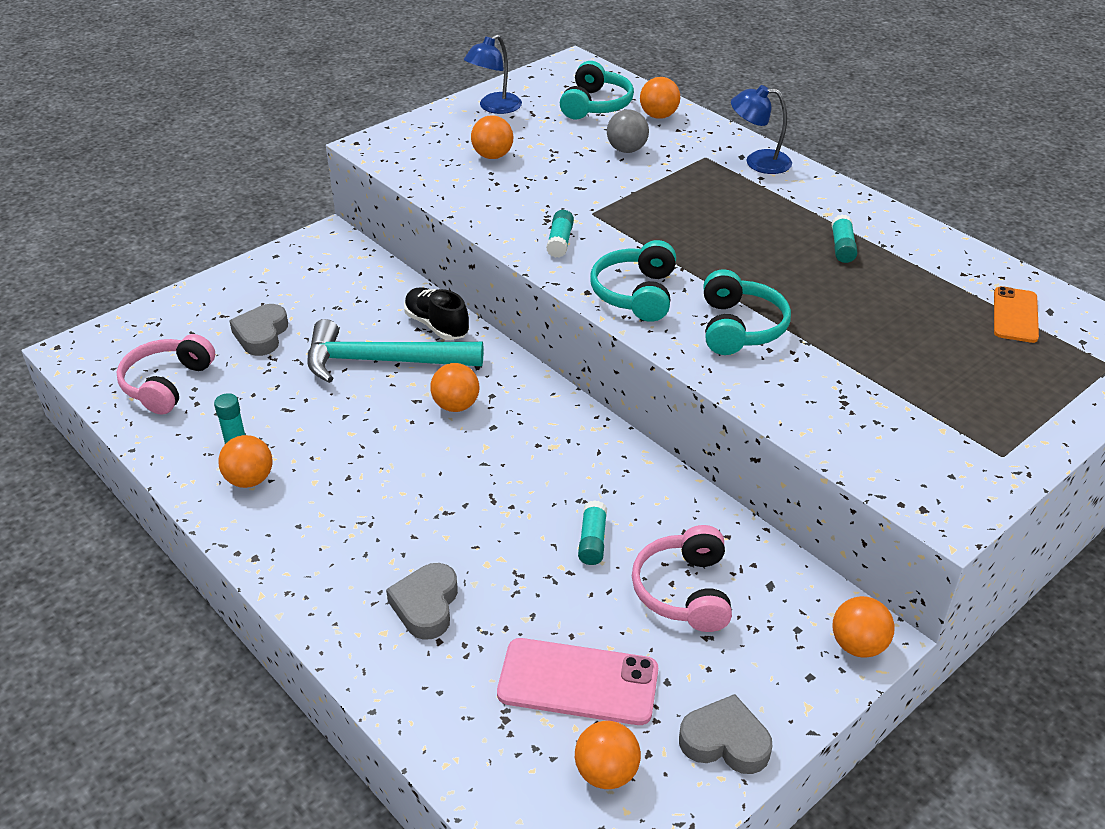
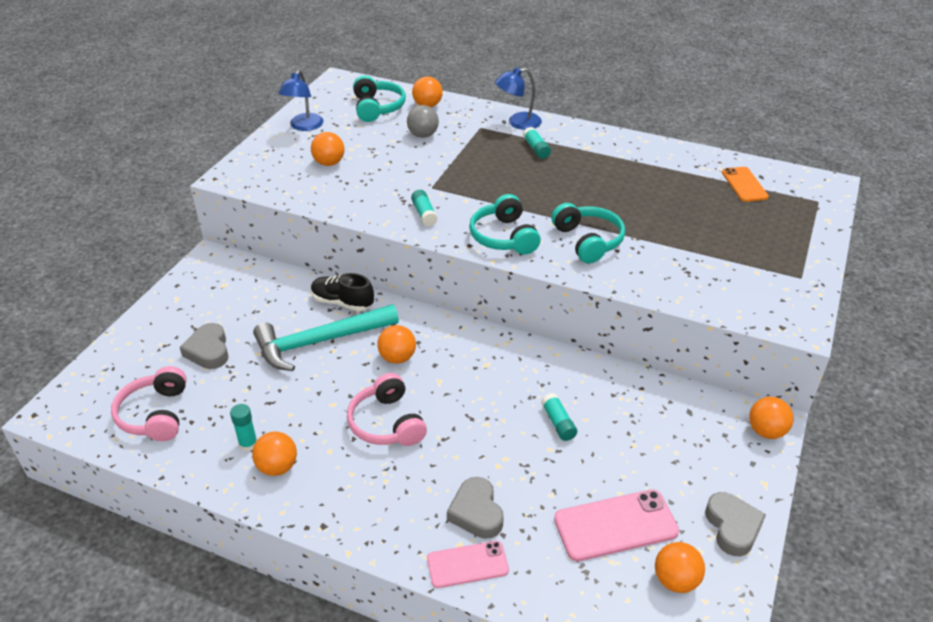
camera: 25 degrees left, 0 degrees up
(377, 657) = (467, 564): none -> pink phone
(684, 591) = (640, 435): pink headphones -> pink headphones (387, 423)
(725, 741) = (732, 527): grey heart -> grey heart turned 90 degrees clockwise
(842, 247) = (612, 168): turquoise glue stick -> turquoise glue stick (536, 149)

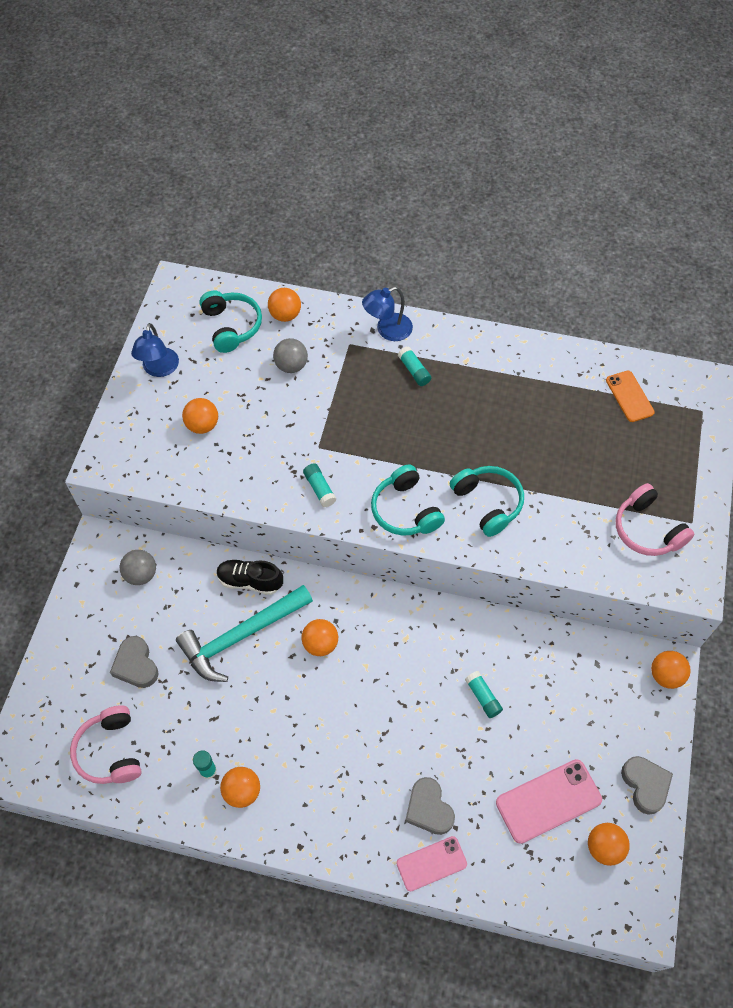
camera: 10 degrees left, 20 degrees up
(240, 285) = (141, 574): none -> grey ball
(387, 423) = (328, 724): pink headphones -> pink headphones (647, 529)

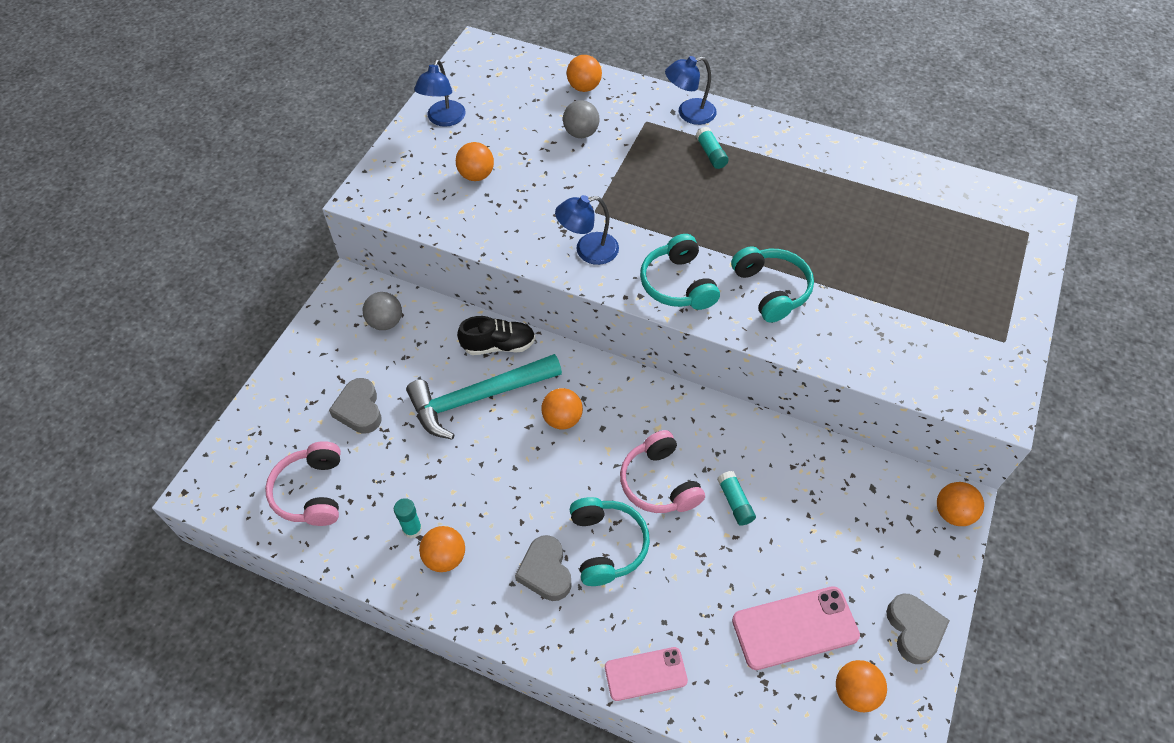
camera: 10 degrees right, 5 degrees down
(231, 326) = (526, 91): turquoise headphones -> turquoise headphones (606, 545)
(250, 581) = (498, 345): black shoe -> black shoe turned 150 degrees clockwise
(319, 489) = (588, 251): turquoise glue stick -> blue lamp
(428, 809) = (652, 612): grey heart -> grey heart (545, 571)
(629, 396) = (946, 207): orange phone -> none
(647, 529) = (951, 341): pink headphones -> pink headphones (659, 483)

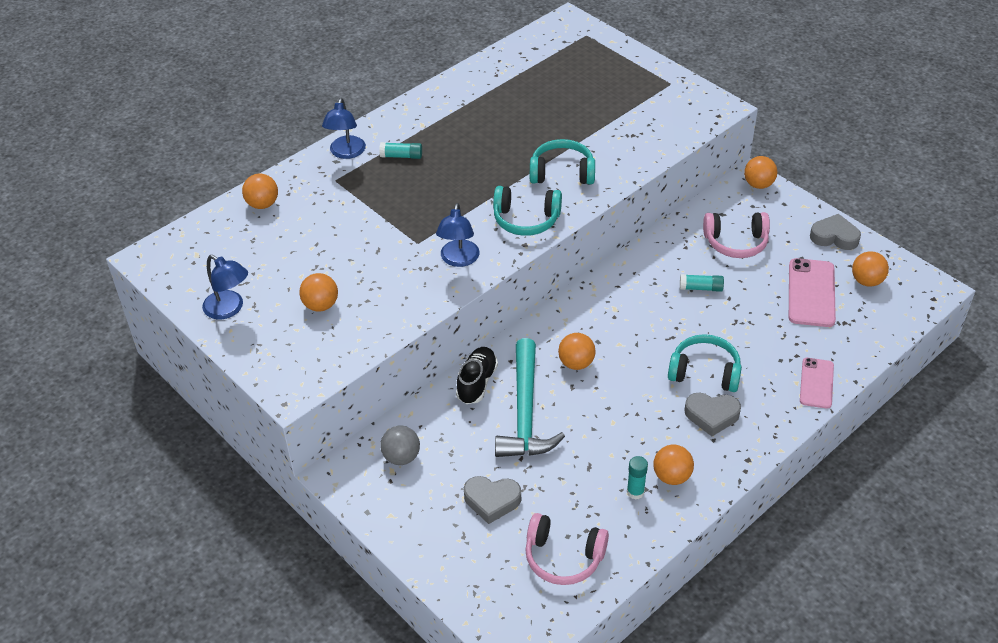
camera: 65 degrees left, 10 degrees down
(581, 133) = (319, 223): grey ball -> none
(659, 483) = (664, 324): pink headphones -> pink headphones (736, 242)

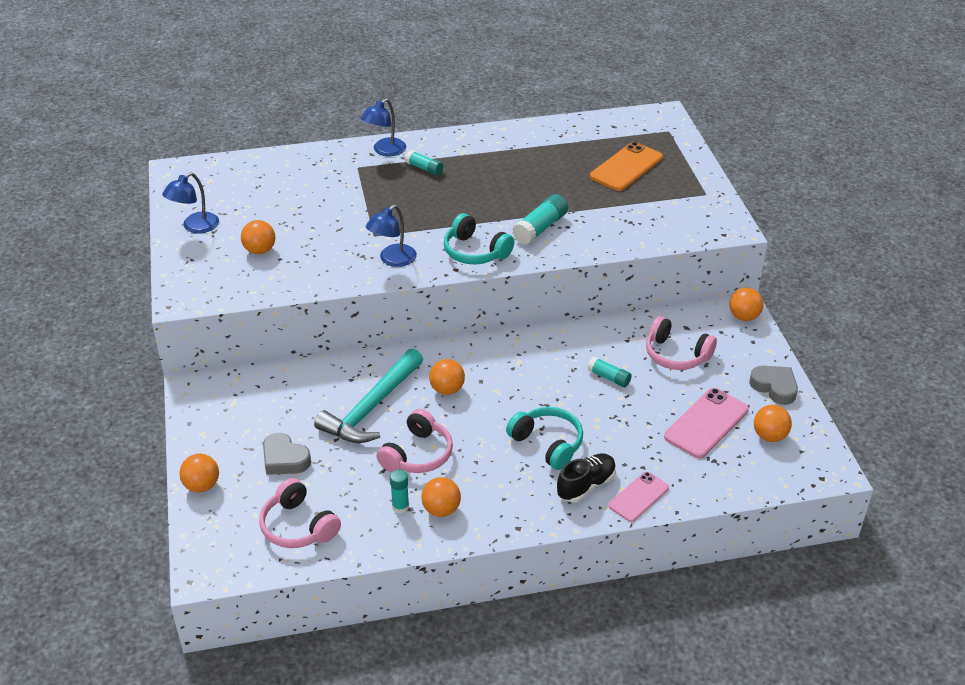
camera: 30 degrees right, 5 degrees down
(229, 309) = (195, 227): blue lamp -> blue lamp turned 60 degrees clockwise
(262, 204) = (288, 164): orange ball -> orange ball (202, 485)
(401, 457) = (249, 396): grey ball -> none
(477, 382) = (356, 369): black shoe -> black shoe (586, 485)
(562, 173) = (540, 228): turquoise headphones -> turquoise glue stick
(582, 84) = (626, 167): none -> orange phone
(606, 436) = (417, 454): none -> pink headphones
(711, 415) = (520, 479): grey heart -> none

